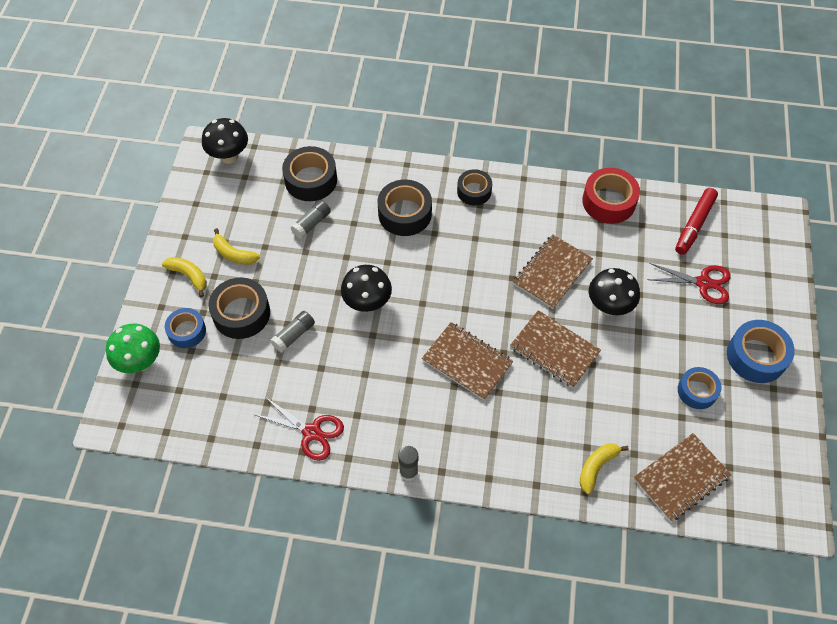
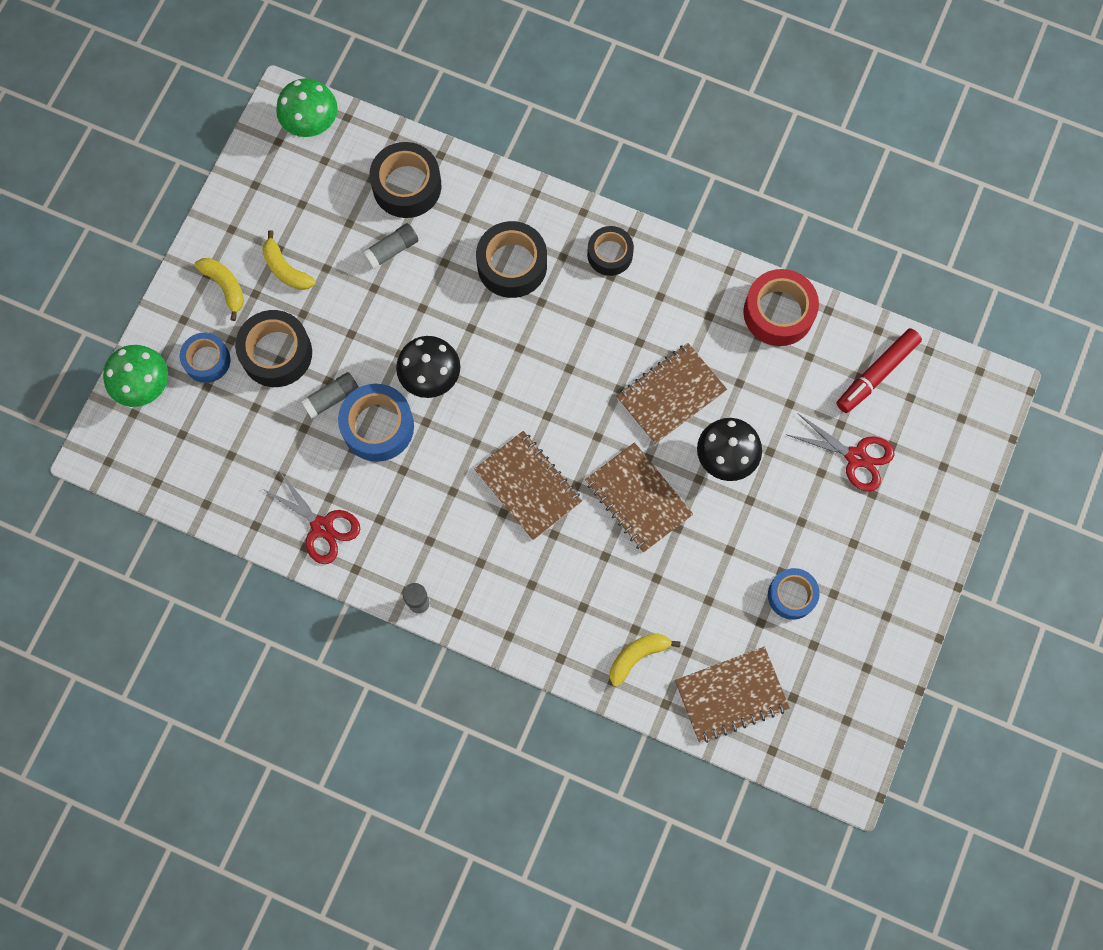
camera: 15 degrees right, 15 degrees up
(229, 156) = (312, 125): black mushroom -> green mushroom
(756, 356) = (882, 570): blue tape -> blue tape (378, 426)

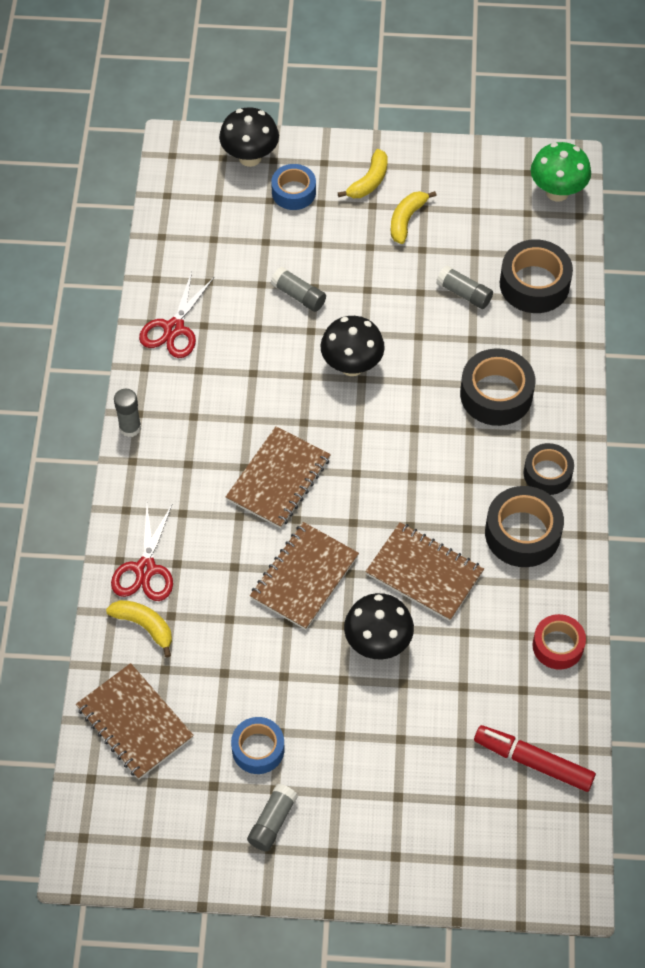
camera: 70 degrees right, 15 degrees down
(145, 387) = (250, 157): green mushroom -> black mushroom
(276, 353) = (323, 240): black tape -> black tape (522, 533)
(378, 426) = (286, 339): blue tape -> none
(778, 312) = (558, 646): red tape -> red tape, size x0.65
(856, 457) = (431, 768): red scissors -> red scissors (145, 569)
(862, 606) = (272, 822): none -> grey glue stick

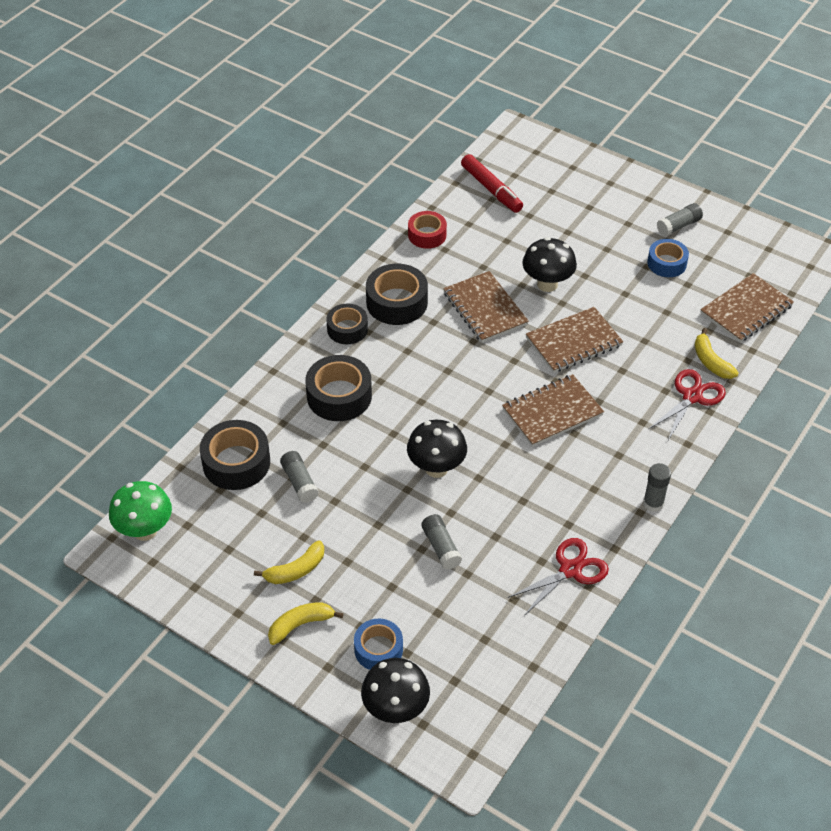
camera: 150 degrees left, 10 degrees down
(135, 723) = (746, 310): brown notebook -> brown notebook turned 60 degrees clockwise

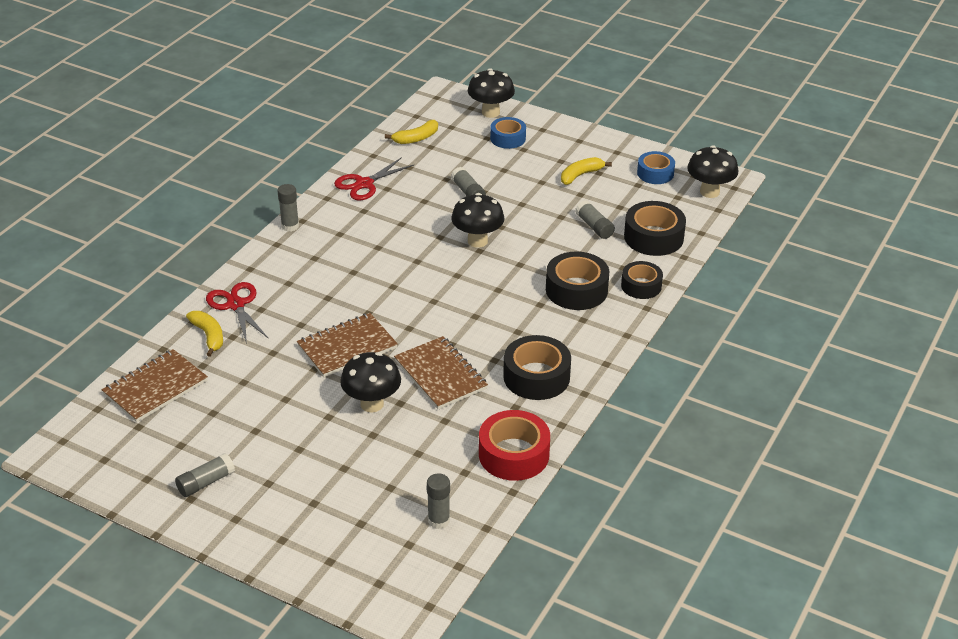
camera: 175 degrees right, 10 degrees down
(145, 531) = (709, 192): green mushroom -> black mushroom
(300, 625) = (568, 148): yellow banana -> yellow banana (416, 138)
(347, 329) = (583, 348): black tape -> black tape (641, 286)
(427, 235) = (514, 454): red tape -> red tape, size x1.53
(491, 189) = (438, 520): red marker -> grey glue stick
(552, 412) = (373, 286): brown notebook -> none
(666, 263) = (231, 435): blue tape -> blue tape (655, 173)
(692, 397) = (236, 305): red scissors -> red scissors turned 120 degrees clockwise

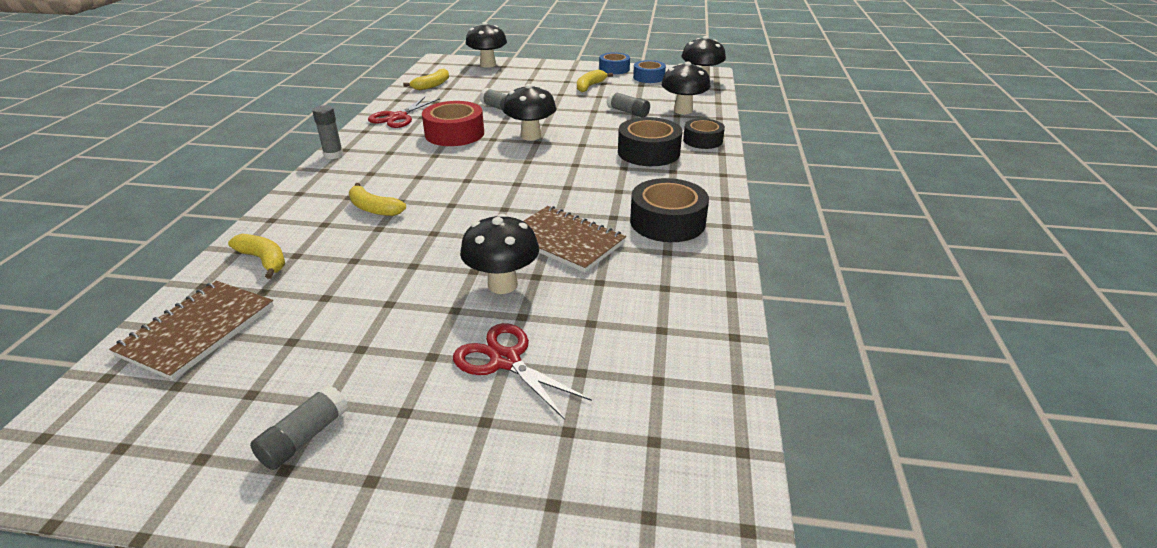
camera: 20 degrees left, 5 degrees down
(236, 305) = (291, 226): red scissors -> red scissors (505, 360)
(304, 302) = (374, 208): none -> yellow banana
(347, 347) = (443, 238): brown notebook -> none
(438, 520) = (672, 396): grey glue stick -> none
(508, 138) = (512, 75): blue tape -> blue tape (614, 69)
(514, 454) = (703, 297): red tape -> red tape (454, 134)
(653, 237) = (683, 110): black tape -> black mushroom

